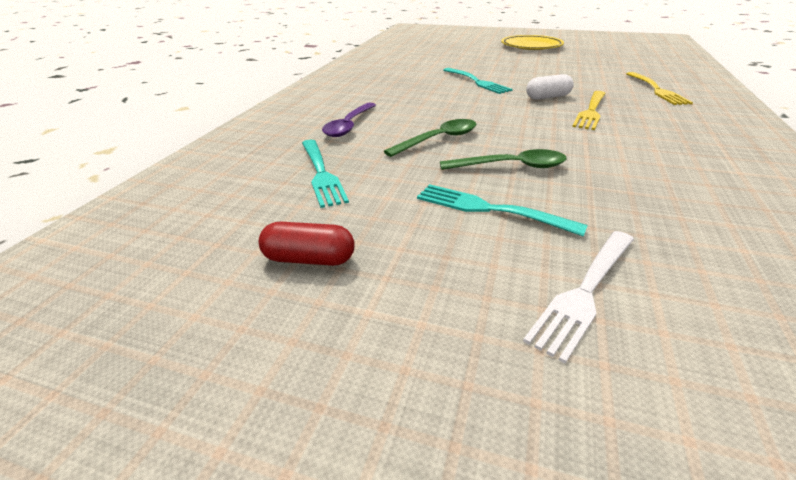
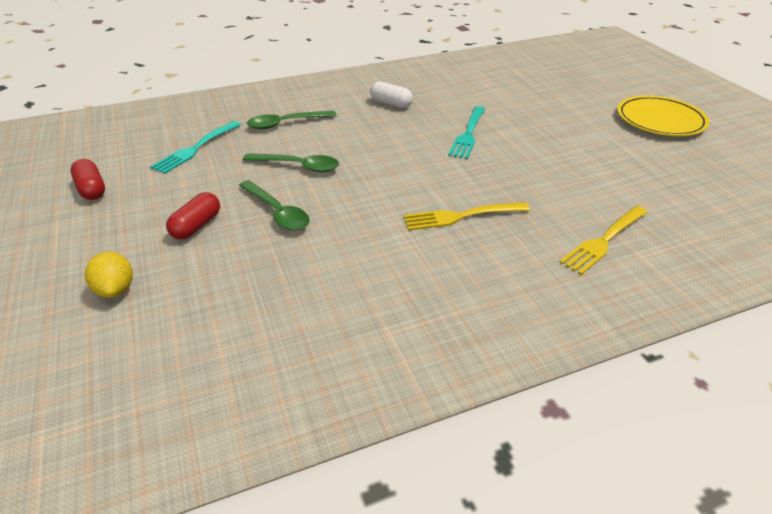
camera: 50 degrees right, 5 degrees up
(349, 126) = (285, 123): purple spoon -> green spoon
(491, 209) = (196, 226): turquoise fork -> red capsule
(548, 97) = (474, 182): white capsule -> white capsule (391, 104)
(585, 291) = (116, 289): white fork -> yellow lemon

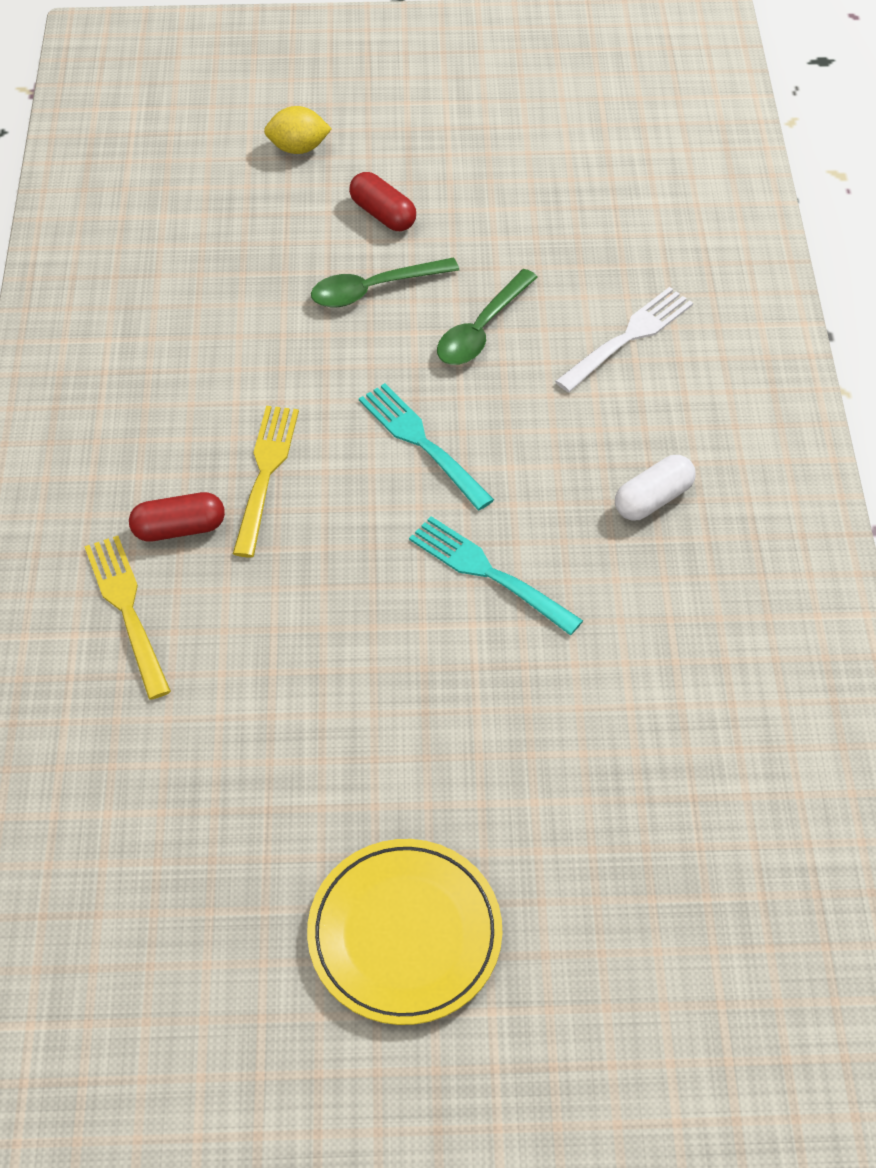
camera: 110 degrees right, 15 degrees up
(91, 189) = (515, 128): red capsule -> red capsule (179, 528)
(196, 148) = (586, 228): turquoise fork -> turquoise fork (423, 443)
(285, 123) = (628, 338): green spoon -> white fork

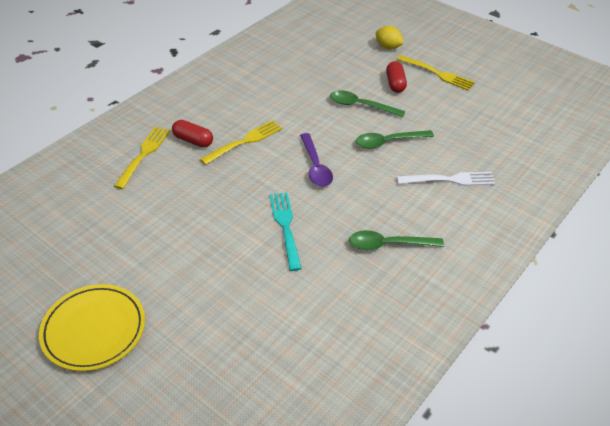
camera: 40 degrees right, 10 degrees down
(423, 443) = (315, 167): turquoise fork -> purple spoon
(426, 156) = (437, 73): none -> yellow fork
(653, 499) = (388, 245): white capsule -> green spoon

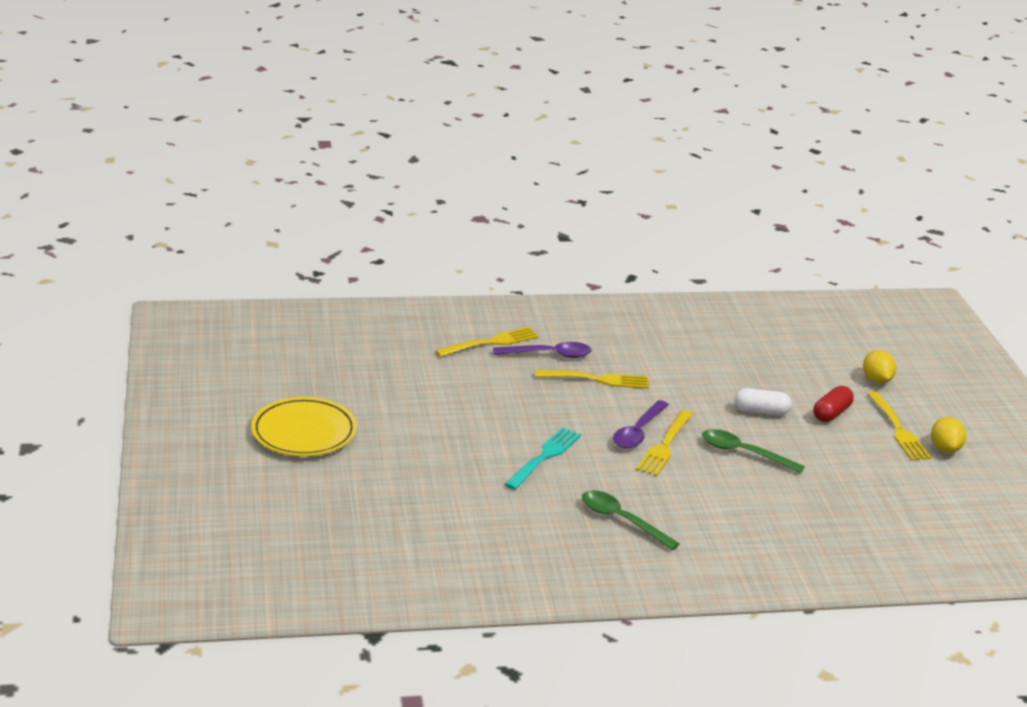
camera: 40 degrees right, 15 degrees down
(193, 140) = (549, 355): red capsule -> purple spoon
(341, 166) = (665, 445): none -> yellow fork
(360, 106) = (761, 411): green spoon -> white capsule
(449, 180) = (762, 513): white fork -> none
(472, 72) = (945, 448): none -> yellow lemon

